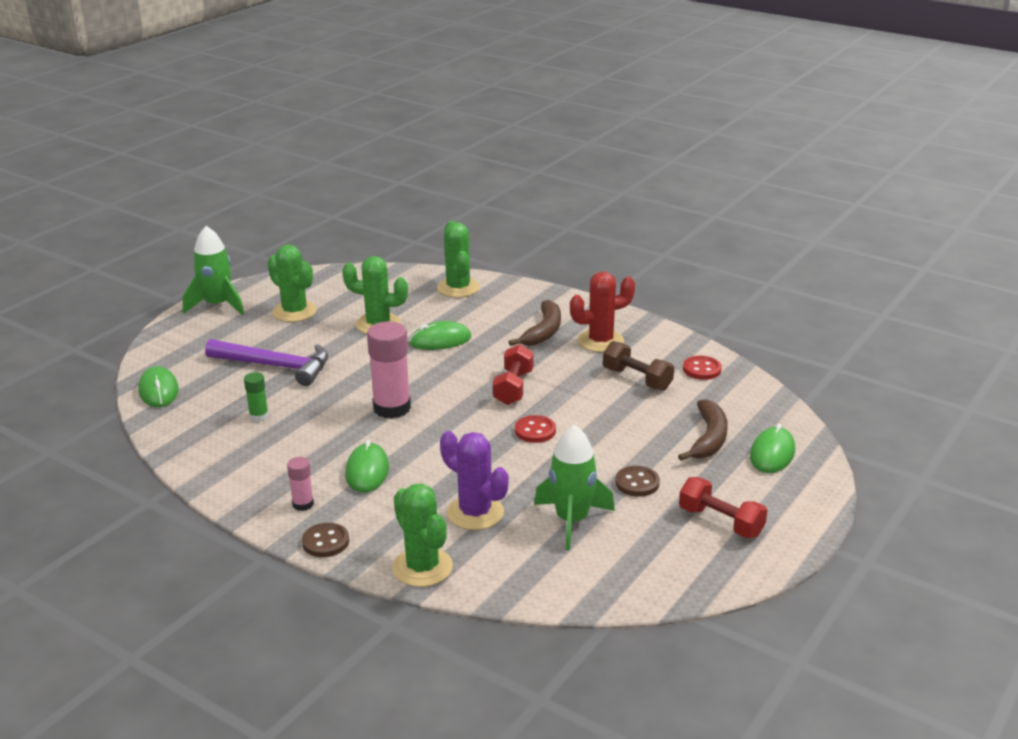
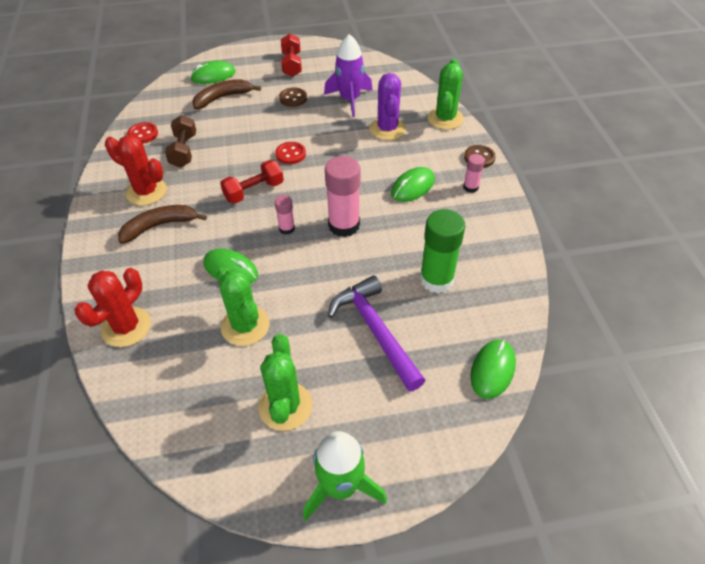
camera: 135 degrees left, 20 degrees up
(259, 416) = (436, 279): green glue stick -> green glue stick, size x1.96
(439, 381) = (286, 228): none -> pink glue stick
(458, 288) = (126, 327): green cactus -> red cactus
(572, 520) = (350, 100): green rocket -> purple rocket

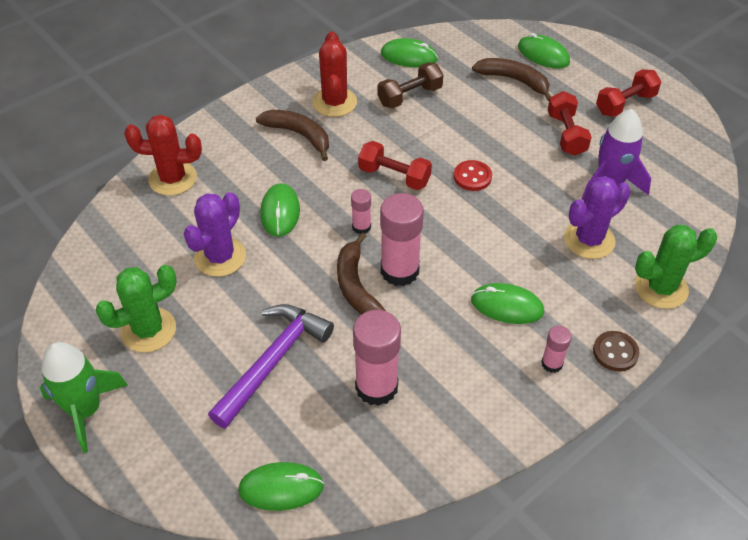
camera: 60 degrees right, 0 degrees up
(143, 134) = (409, 56): red button -> green mouse
(245, 326) = (220, 257): green cactus -> purple cactus
(293, 98) = (566, 134): brown button -> red dumbbell
(339, 254) = (356, 285): none -> brown banana
(436, 279) = (376, 387): green glue stick -> pink glue stick

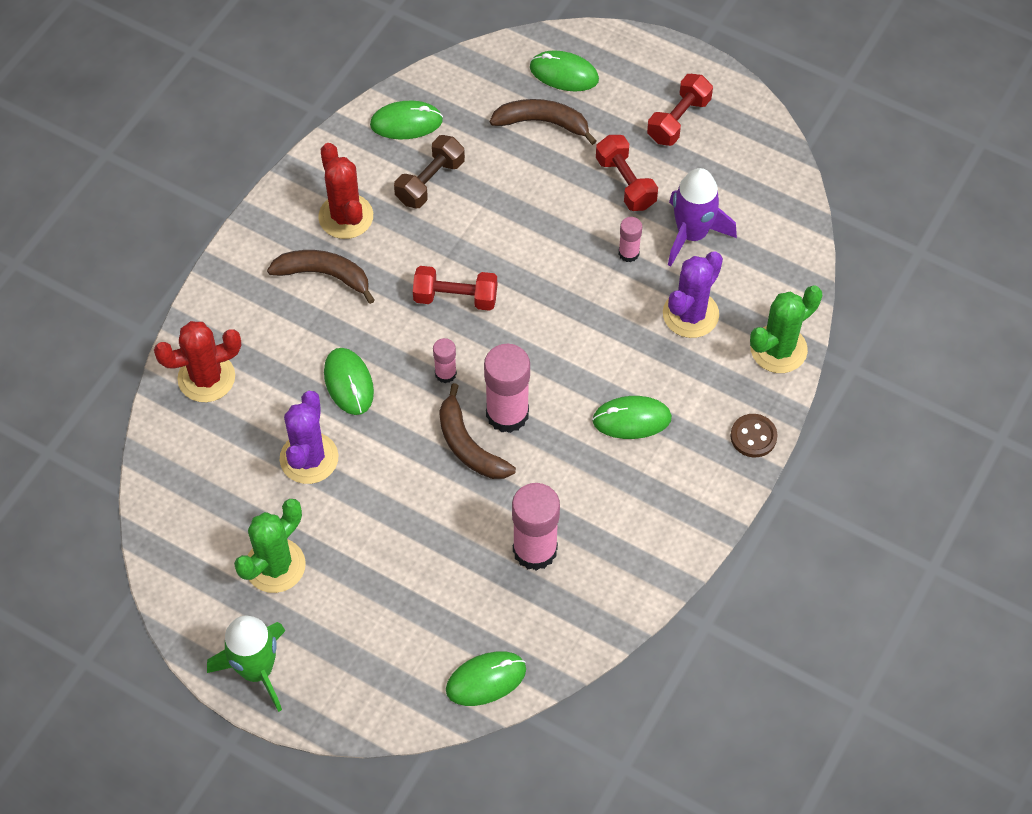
camera: 20 degrees left, 10 degrees up
(272, 361) = (420, 557): purple hammer -> none
(472, 177) = (541, 272): red button -> none
(552, 363) = (696, 469): pink glue stick -> pink glue stick (628, 253)

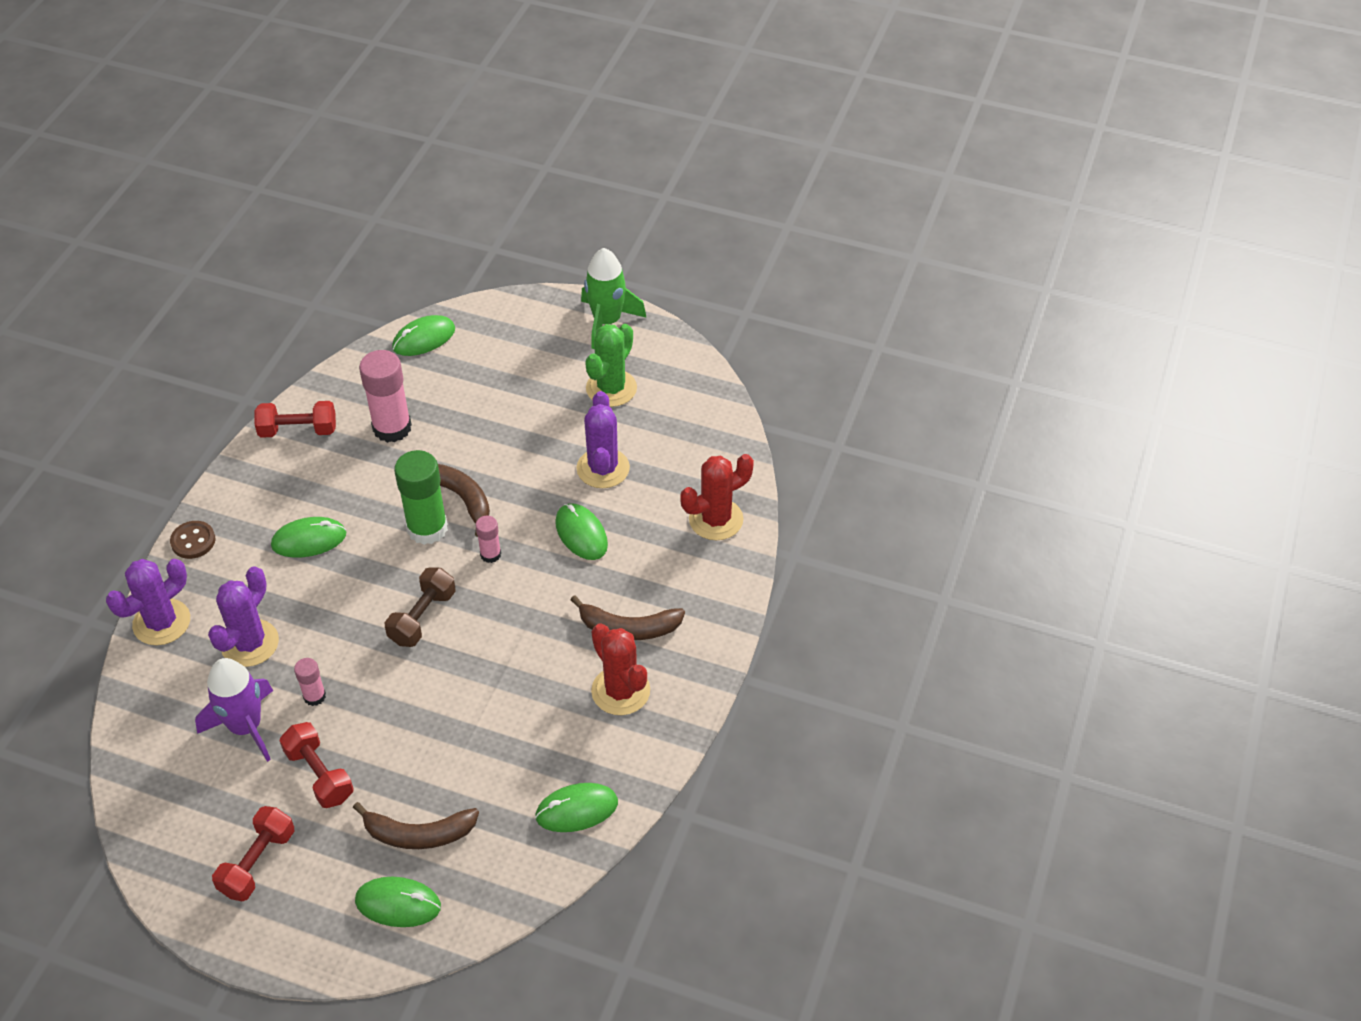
camera: 170 degrees right, 10 degrees down
(430, 181) = (537, 743): brown dumbbell -> brown dumbbell (422, 617)
(455, 298) = (491, 625): red dumbbell -> red dumbbell (298, 430)
(507, 414) = (427, 528): pink glue stick -> green glue stick
(778, 349) = (161, 622): green cactus -> purple cactus

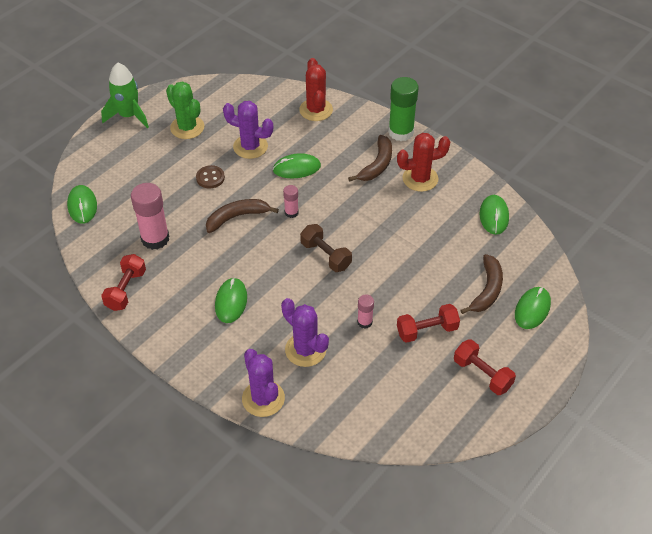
camera: 70 degrees left, 0 degrees up
(193, 541) = (197, 368): brown button -> brown button (210, 178)
(246, 727) = (374, 363): purple rocket -> none
(427, 528) = (254, 238): green glue stick -> green glue stick (401, 132)

